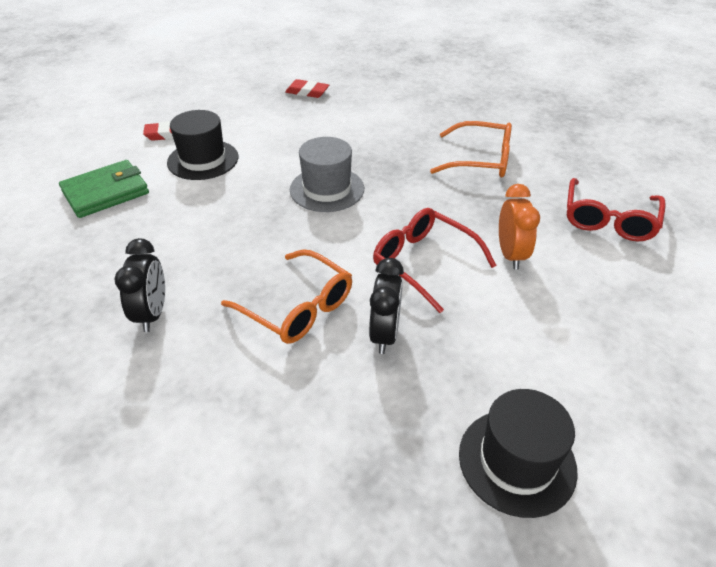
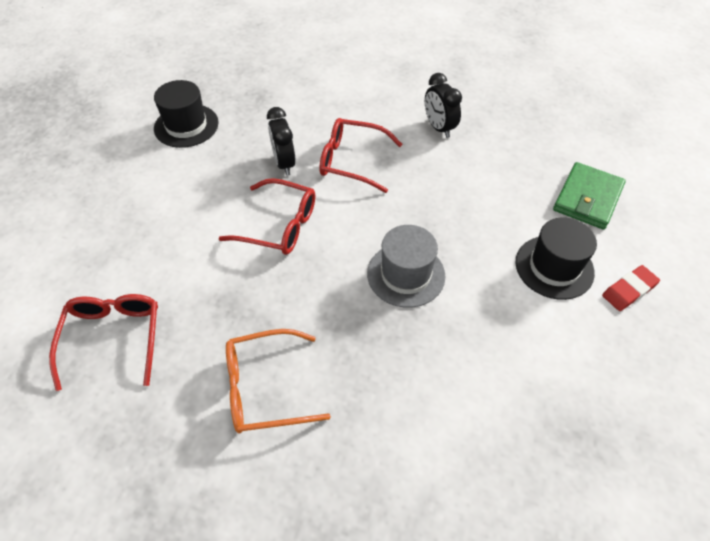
camera: 155 degrees right, 10 degrees up
(298, 307) = (351, 161): orange glasses -> red glasses
(307, 92) = (565, 455): red eraser -> none
(510, 255) = (208, 259): orange clock -> none

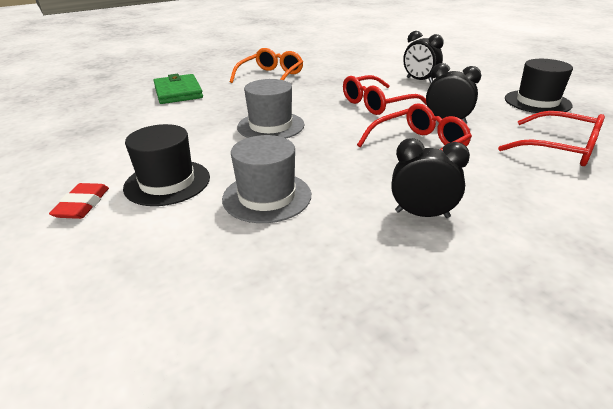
camera: 130 degrees right, 20 degrees down
(113, 338) = (352, 59): red glasses -> red glasses (560, 149)
(173, 224) = (419, 80): none -> black clock
(501, 200) = (267, 196): none -> grey hat
(587, 198) = (180, 255): green wallet -> green wallet (178, 92)

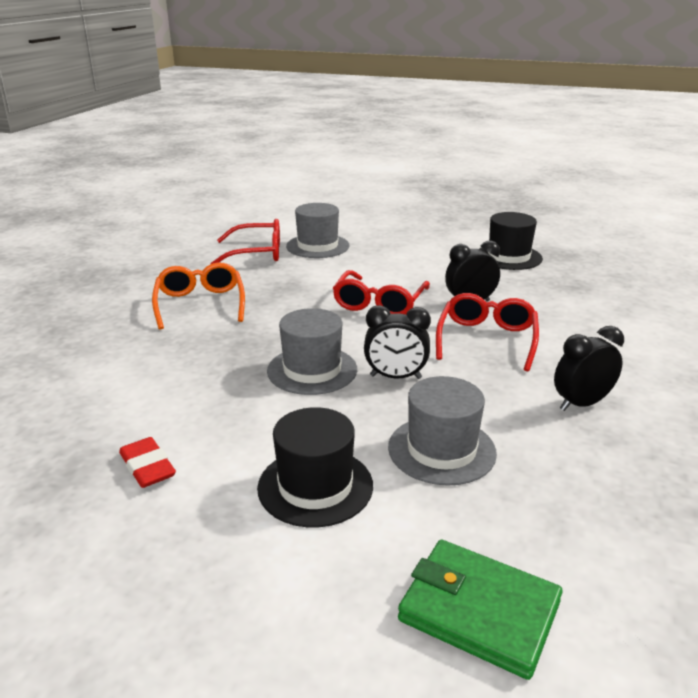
camera: 40 degrees left, 5 degrees down
(82, 205) = (263, 563): red eraser -> red eraser (147, 467)
(178, 92) = (105, 368): green wallet -> green wallet (479, 611)
(392, 64) = (317, 246): none -> grey hat
(419, 80) = (377, 261): black clock -> black clock (395, 377)
(560, 149) = (584, 301): red glasses -> red glasses (257, 253)

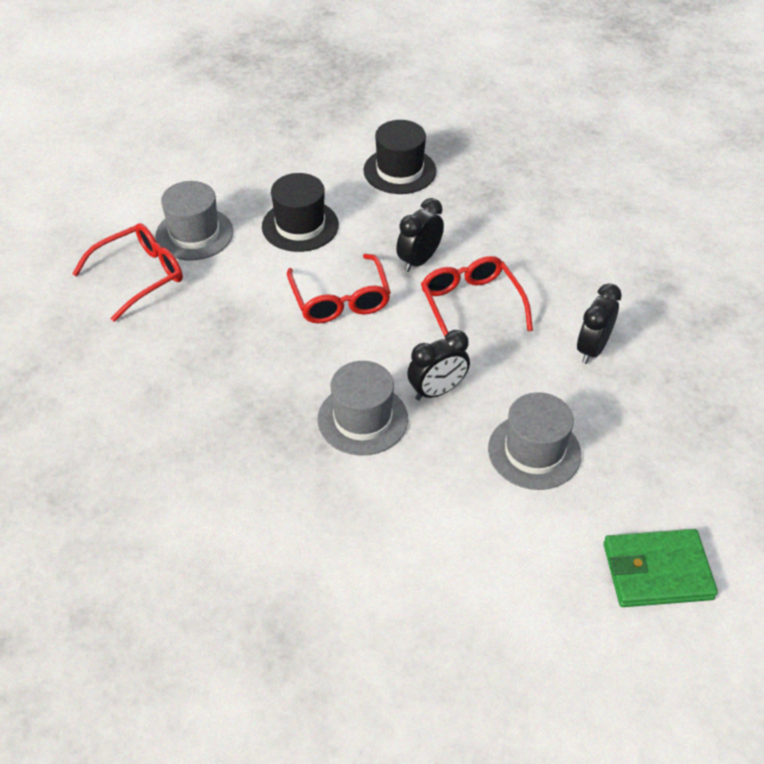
camera: 35 degrees left, 20 degrees up
(147, 467) = (339, 595): red eraser -> none
(200, 304) = (166, 385): orange glasses -> none
(315, 486) = (479, 537): black hat -> black hat (300, 226)

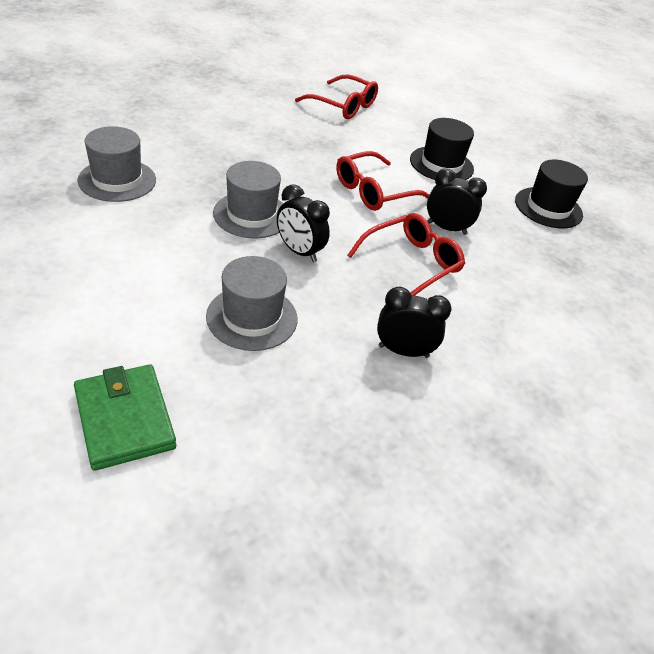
camera: 65 degrees right, 5 degrees down
(194, 234) = (398, 121): grey hat -> grey hat (117, 180)

